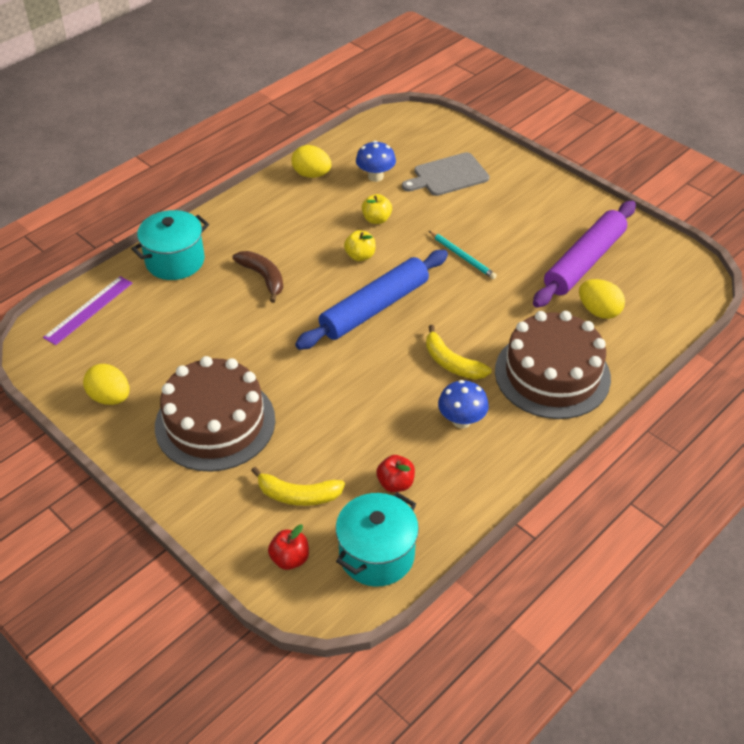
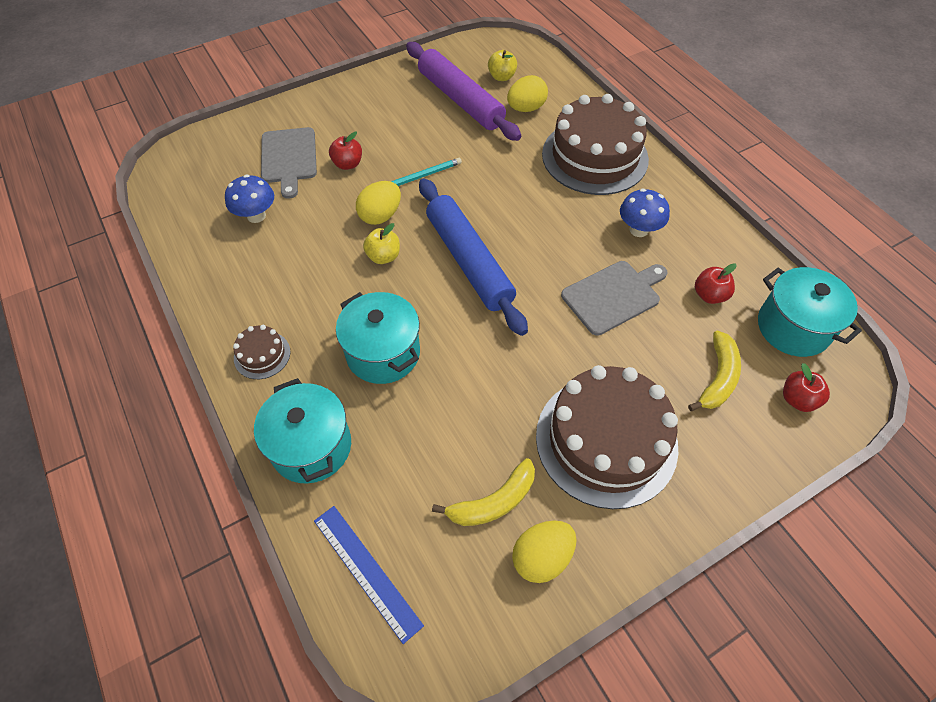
camera: 75 degrees left, 10 degrees up
(88, 310) = (366, 571): purple ruler -> blue ruler
(244, 217) = (262, 355): none -> brown cake
(263, 278) = (383, 353): brown banana -> turquoise pot
(311, 174) = (218, 272): yellow egg -> yellow egg (380, 215)
(369, 410) = (613, 296): none -> grey cutting board
(376, 219) = (330, 230): yellow apple -> yellow apple (501, 77)
(451, 362) = (563, 219): yellow banana -> yellow banana (493, 502)
(457, 210) = (348, 164): none -> red apple

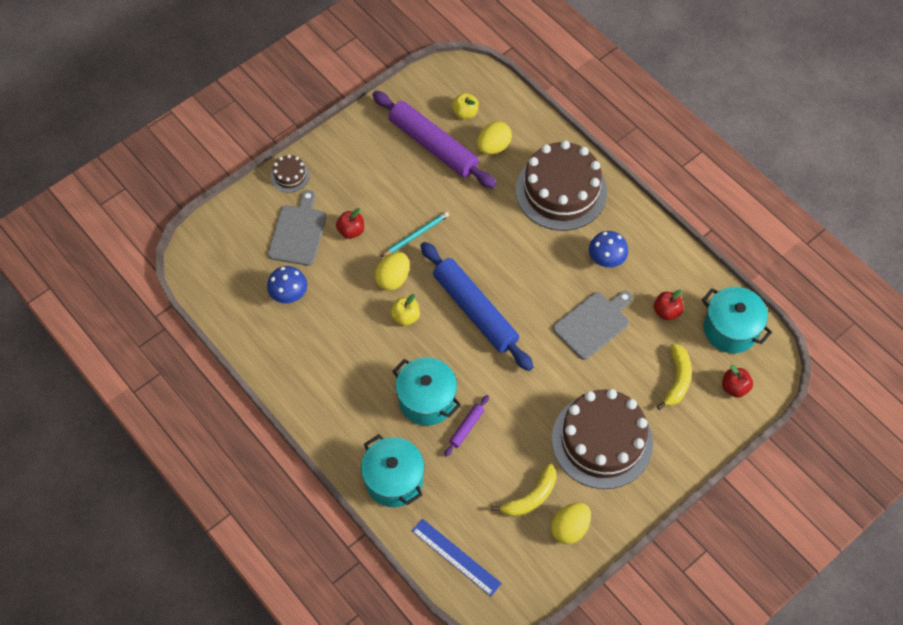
camera: 10 degrees left, 5 degrees up
(262, 355) = (335, 416): brown cake -> brown cake (290, 176)
(289, 158) = (298, 232): grey cutting board -> grey cutting board turned 150 degrees counterclockwise
(426, 394) = (466, 427): none -> purple rolling pin

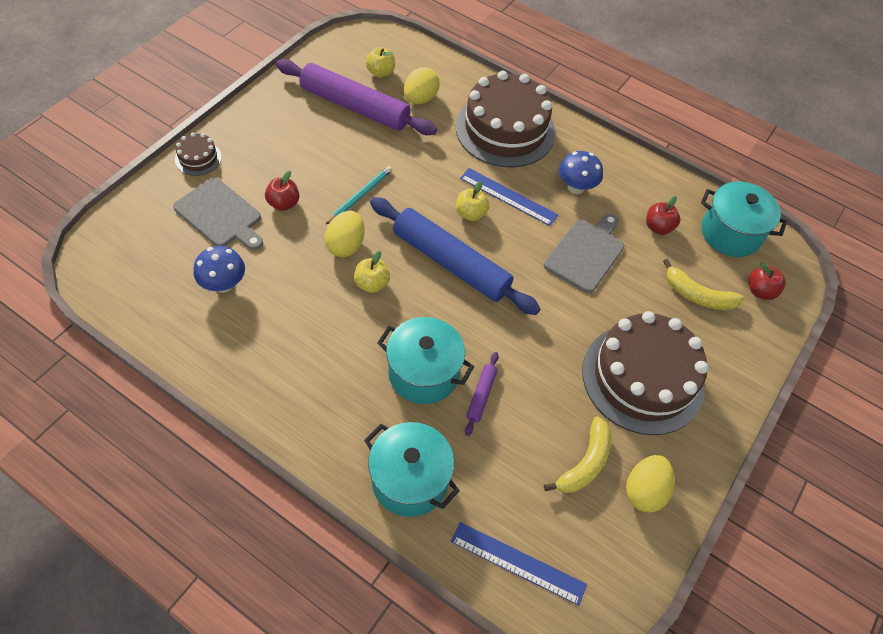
camera: 20 degrees left, 5 degrees down
(298, 232) = (220, 215): grey cutting board -> grey cutting board turned 135 degrees clockwise
(505, 268) = (470, 214): none -> yellow apple
(543, 258) = (508, 196): none -> blue ruler
(676, 380) = (697, 295): yellow banana -> yellow banana turned 120 degrees clockwise

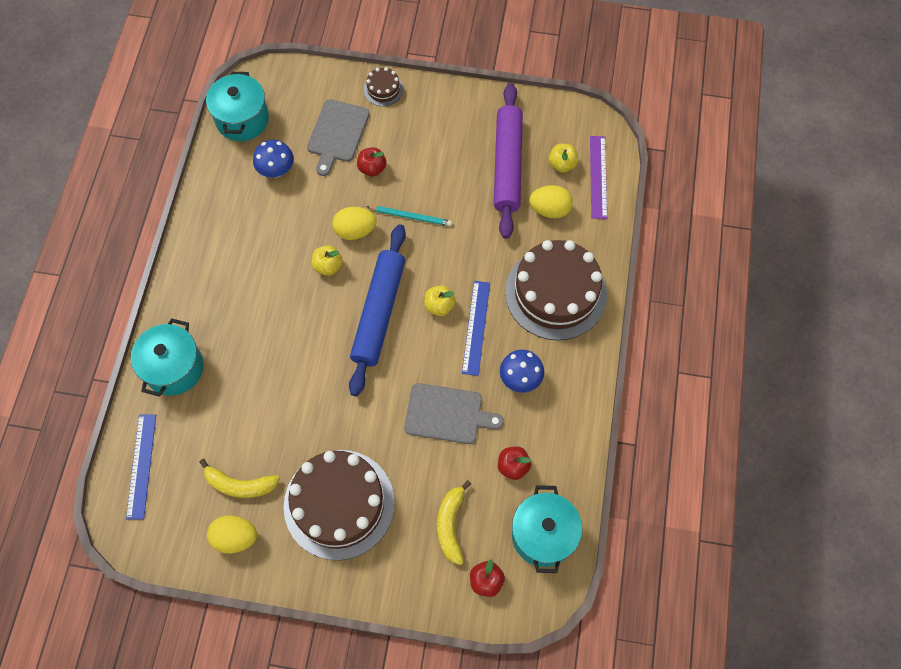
camera: 70 degrees right, 10 degrees up
(409, 56) = (598, 177): none -> purple ruler
(423, 373) = (265, 338): turquoise pot -> turquoise pot (242, 119)
(481, 395) = (265, 387): purple rolling pin -> none

